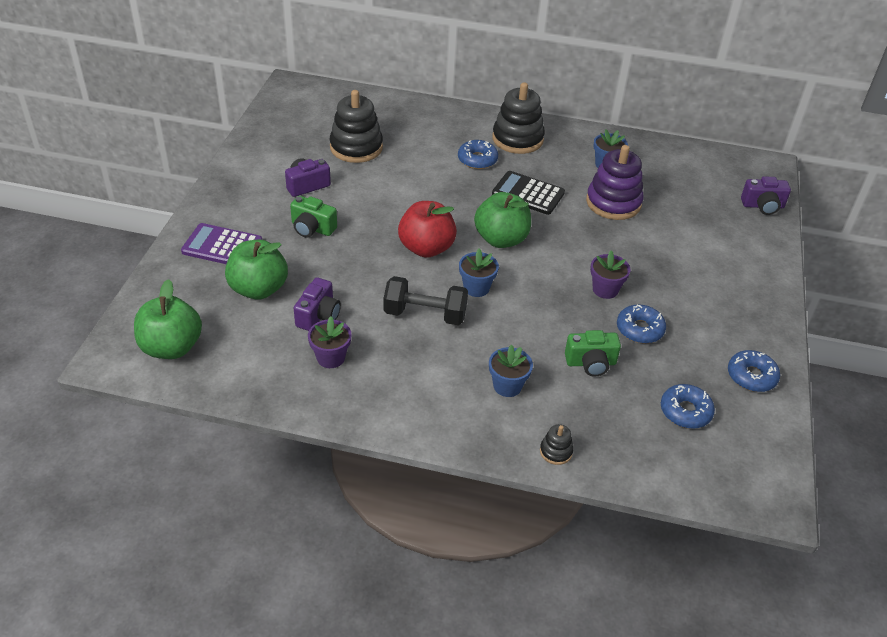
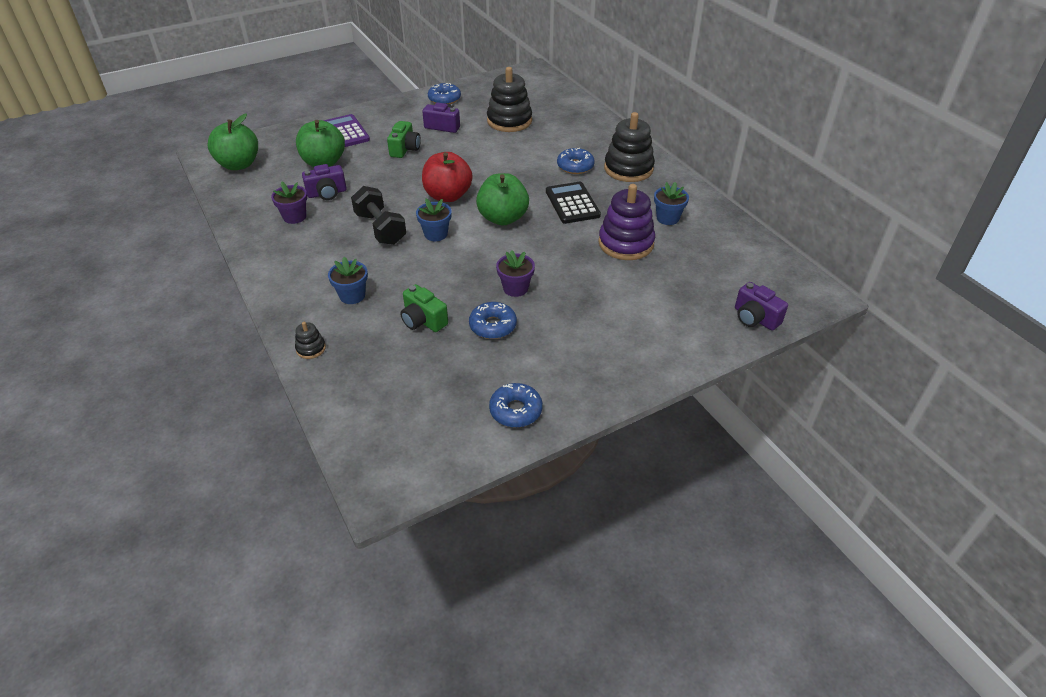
camera: 50 degrees right, 0 degrees up
(312, 228) = (405, 149): green camera -> green camera turned 150 degrees counterclockwise
(685, 411) = (427, 392): blue donut -> blue donut (444, 99)

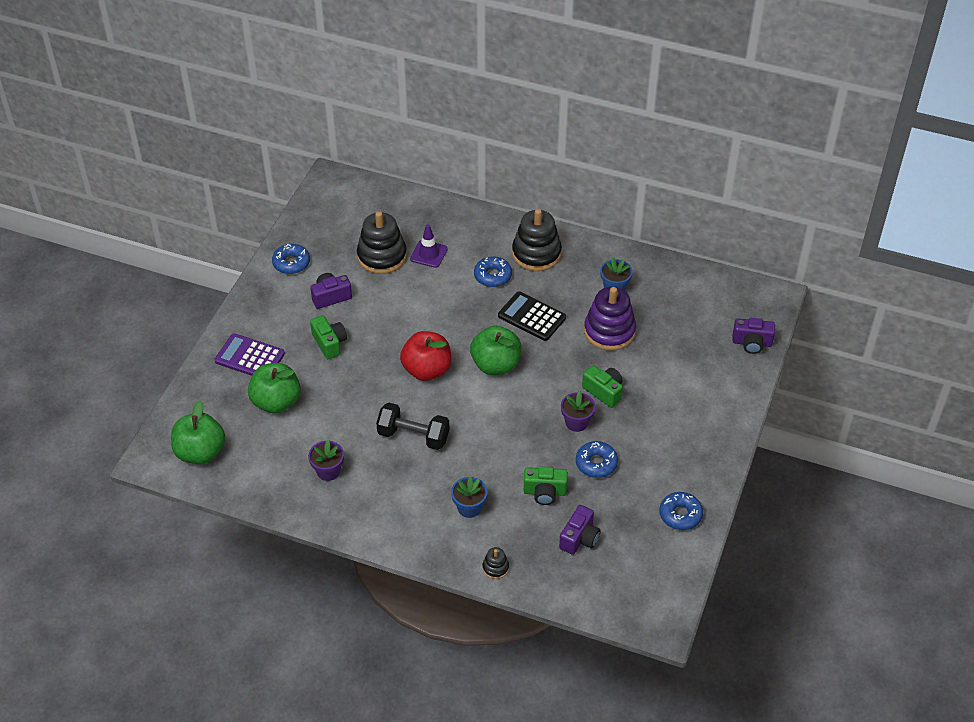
camera: 40 degrees left, 5 degrees up
(327, 193) = (323, 431): purple camera -> purple camera (579, 538)
(436, 234) = (463, 413): blue flower pot -> none
(544, 134) = (429, 254): none -> purple traffic cone
(567, 280) = (604, 391): none -> green camera

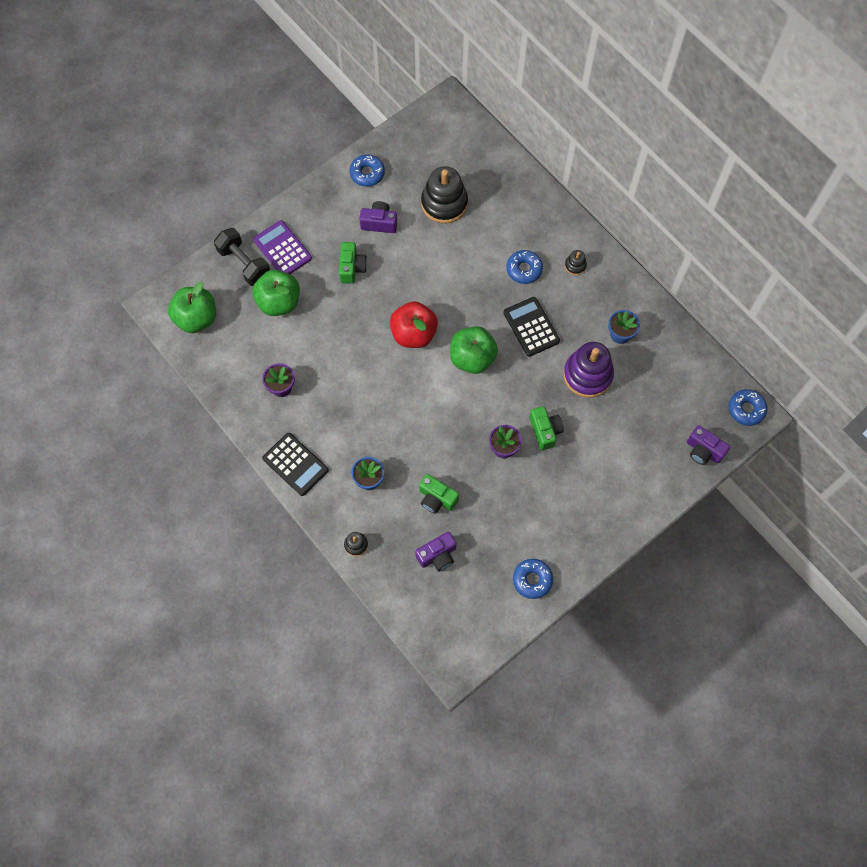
camera: 30 degrees right, 20 degrees up
(388, 529) = (295, 464): none -> black calculator
(413, 436) = (365, 390): black dumbbell -> black dumbbell (244, 263)
(429, 254) = (484, 220): purple traffic cone -> none
(536, 253) = (575, 266): black stacking toy -> black stacking toy, size x0.45
(596, 463) = (495, 495): blue donut -> blue donut (746, 409)

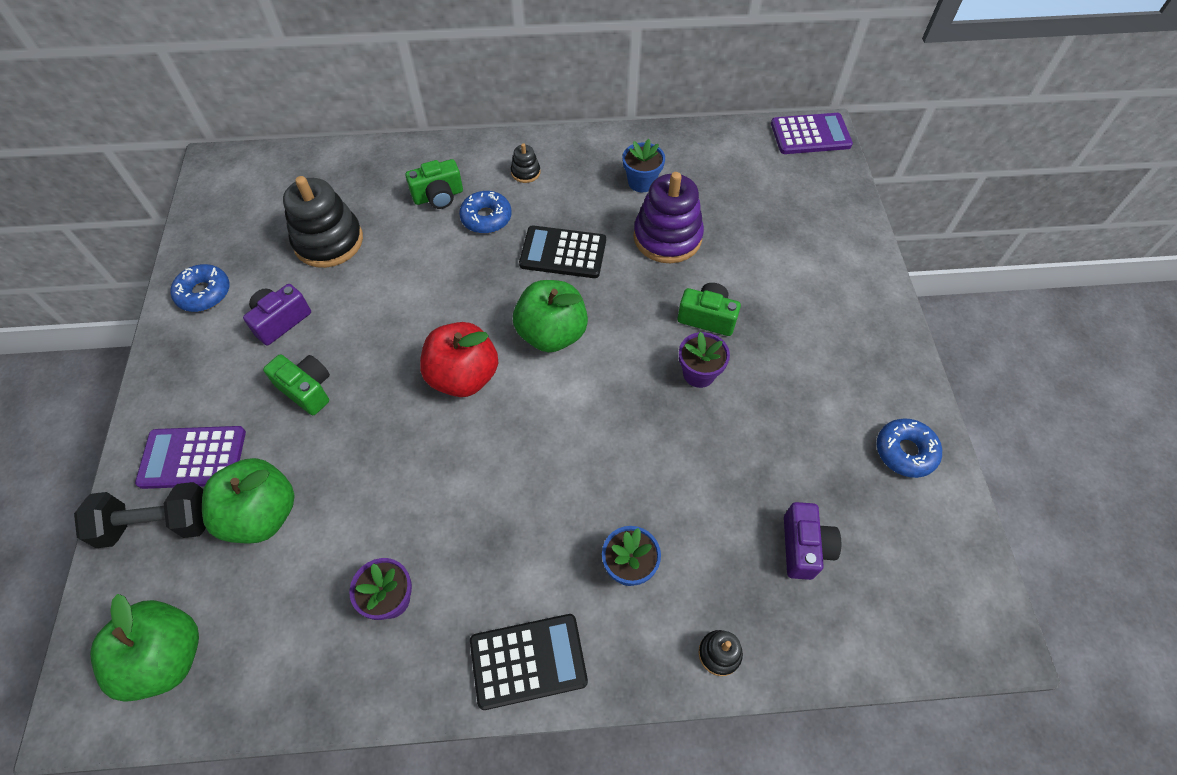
camera: 55 degrees left, 10 degrees down
(437, 498) = (717, 495): green camera -> green camera (438, 196)
(703, 451) = (835, 193): purple camera -> none
(746, 409) = (810, 135): blue donut -> purple calculator

